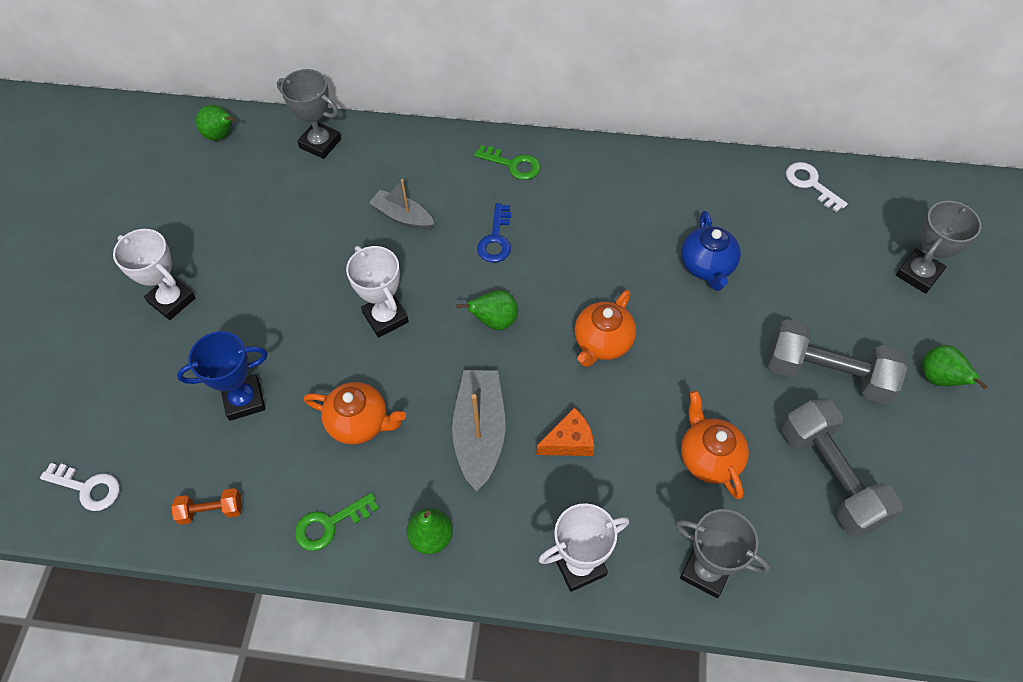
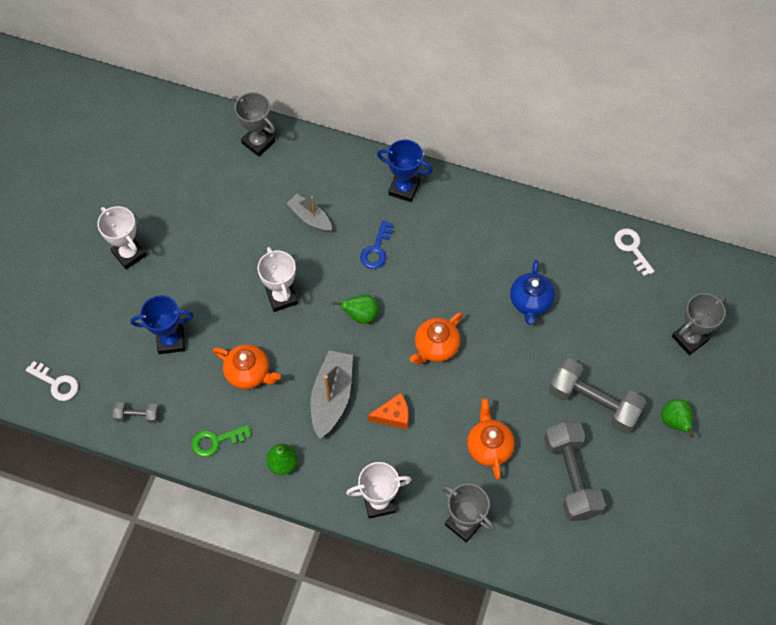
camera: 10 degrees right, 5 degrees up
(211, 511) = (137, 416): orange dumbbell -> grey dumbbell
(221, 136) = (183, 121): green pear -> none
(513, 164) = (404, 188): green key -> blue trophy

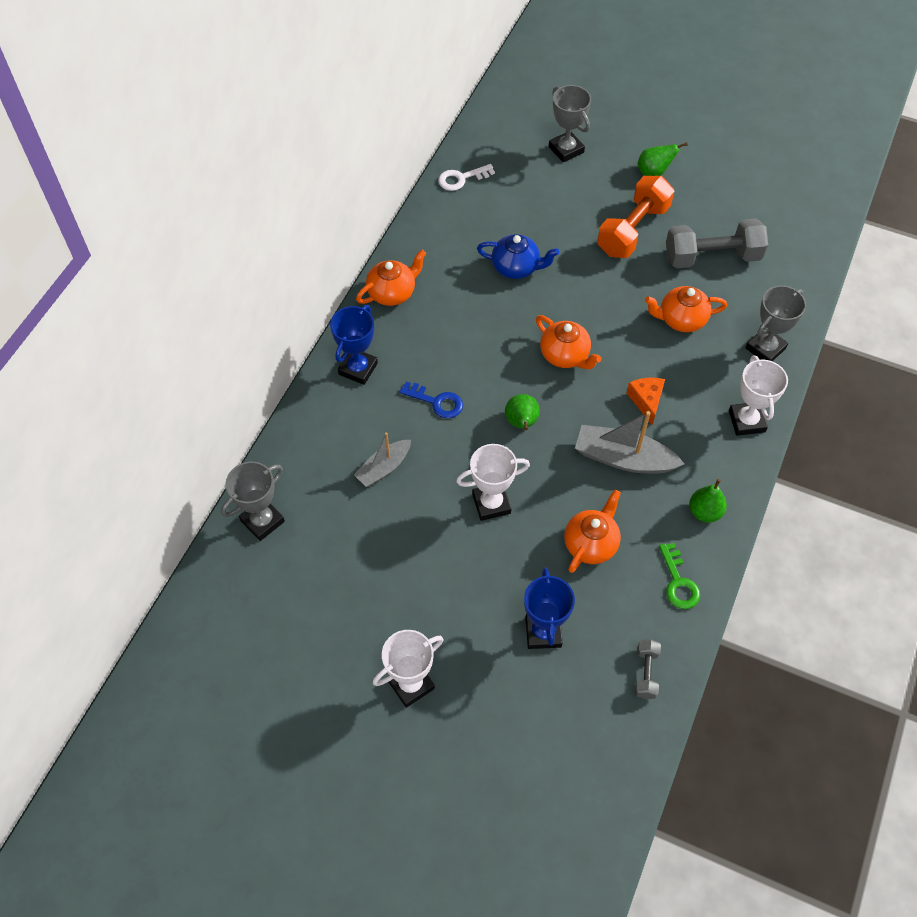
camera: 85 degrees left, 5 degrees down
(56, 383) = (598, 778): white key -> none
(487, 205) = (392, 292): none -> orange teapot
(593, 403) = (633, 230): grey dumbbell -> orange dumbbell

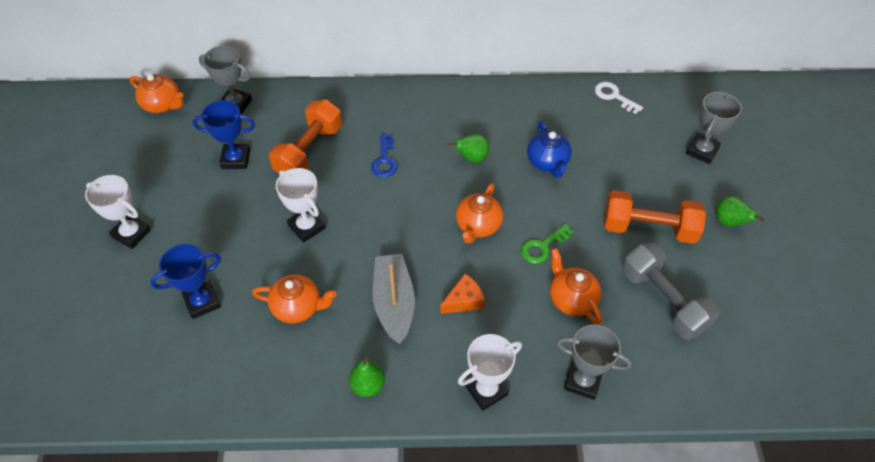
camera: 65 degrees right, 5 degrees down
(358, 369) = (389, 105): blue trophy -> blue trophy (236, 159)
(384, 468) = (309, 151): grey boat -> orange dumbbell
(392, 292) = (471, 98): orange teapot -> orange teapot (163, 105)
(521, 423) = (393, 220): green pear -> green pear (471, 158)
(646, 673) = (187, 389): grey dumbbell -> none
(678, 582) = (285, 387): green key -> green key (543, 247)

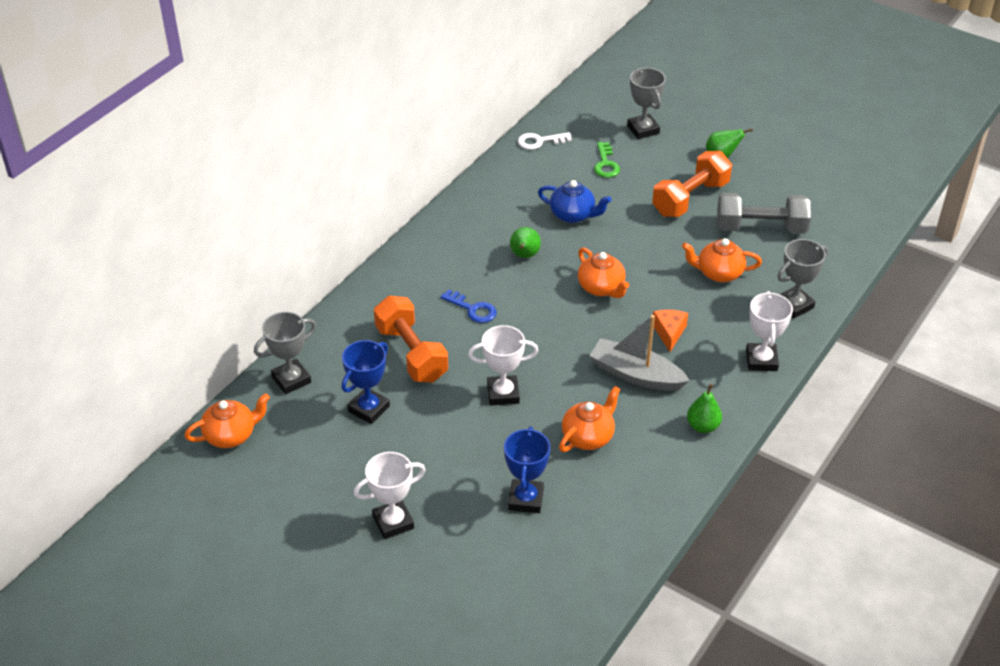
camera: 55 degrees left, 10 degrees down
(543, 247) = (656, 263): green key -> green key (606, 164)

